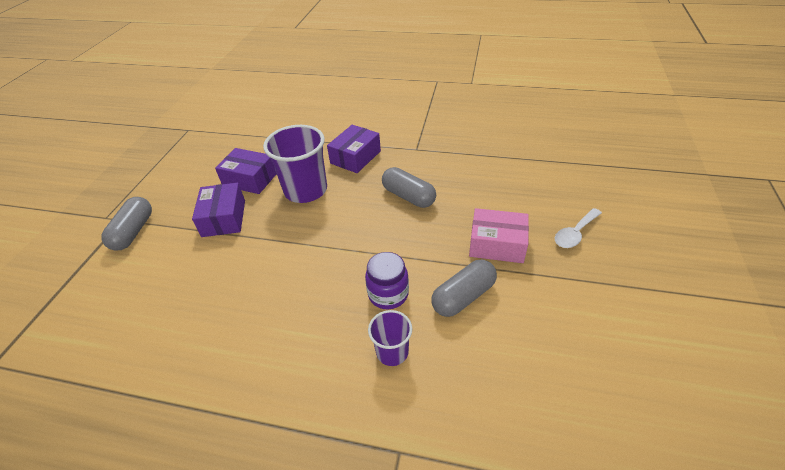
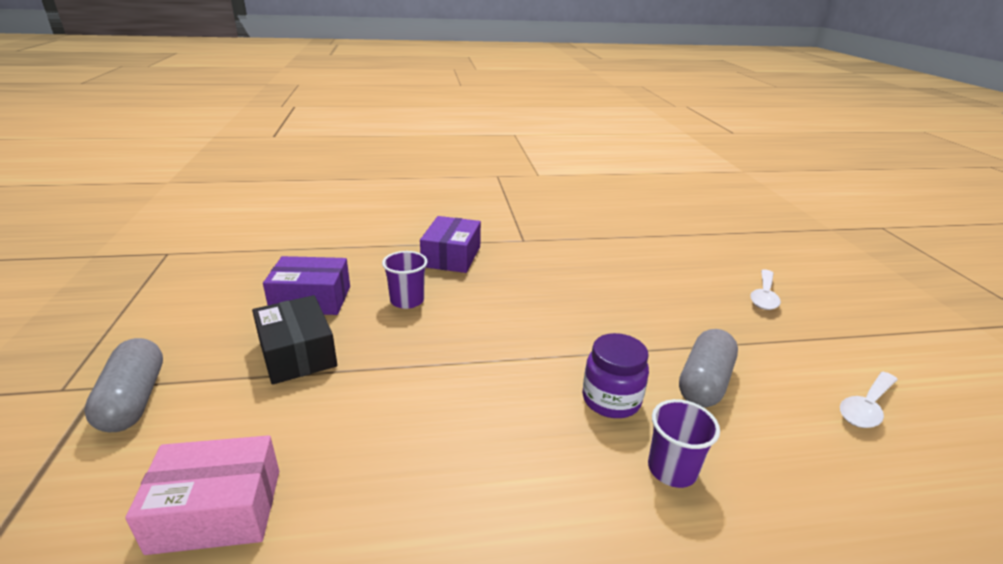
camera: 25 degrees left, 15 degrees down
(224, 218) = (297, 353): purple box -> black box
(306, 190) = (407, 301): purple cup -> purple cup, size x0.53
(408, 196) = (551, 288): grey capsule -> none
(497, 244) = (694, 320): pink box -> pink box (216, 510)
(574, 347) = (866, 407): none -> white spoon

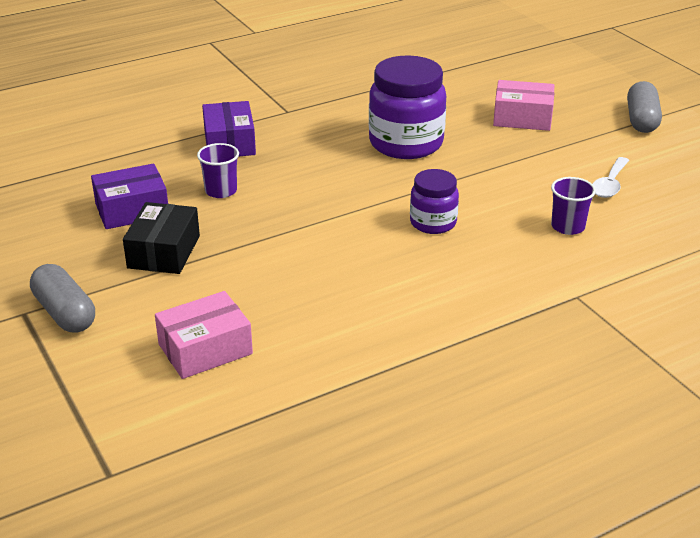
camera: 20 degrees left, 5 degrees up
(297, 353) = (164, 252): black box -> black box turned 60 degrees clockwise
(623, 295) = (406, 143): none -> purple jar
(672, 469) = (491, 252): purple cup -> purple cup (568, 227)
(704, 382) = (495, 195): grey capsule -> grey capsule (641, 120)
(764, 296) = (522, 118): white spoon -> pink box

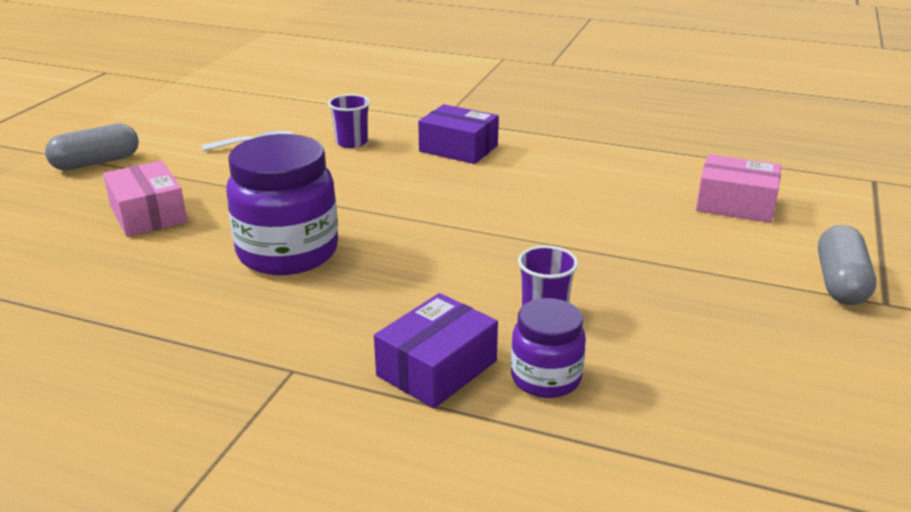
camera: 130 degrees left, 5 degrees down
(132, 210) = (670, 348): purple box -> purple box (458, 148)
(164, 252) = (686, 285): black box -> none
(433, 223) = (425, 188): purple jar -> purple jar (546, 378)

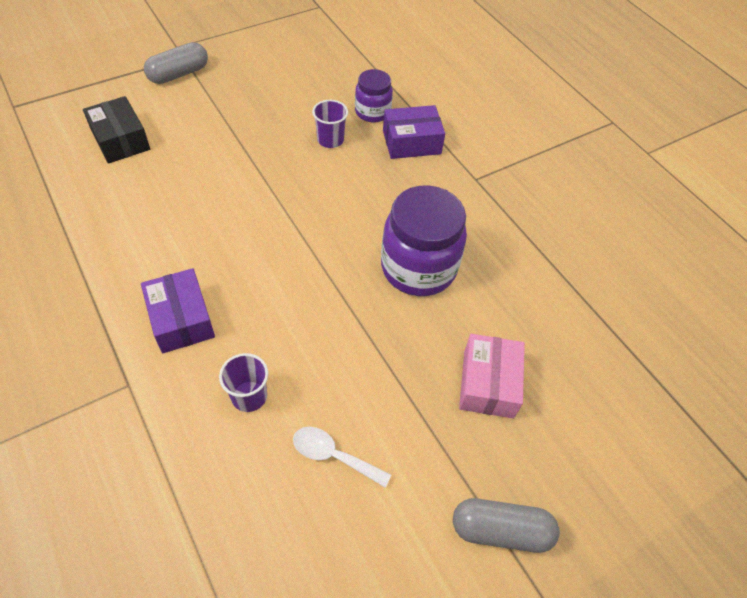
camera: 145 degrees left, 25 degrees up
(735, 204) = (120, 140): pink box -> black box

